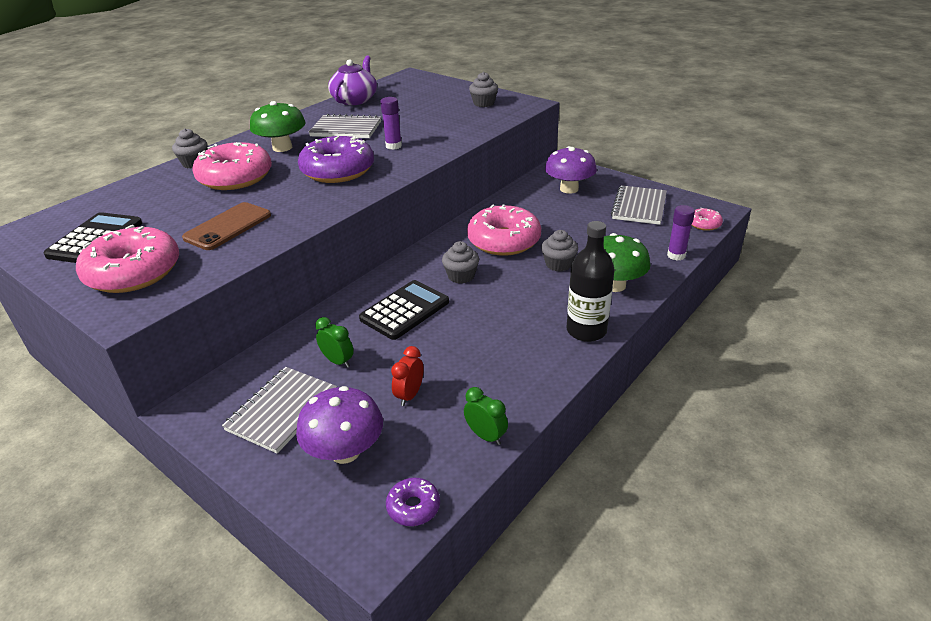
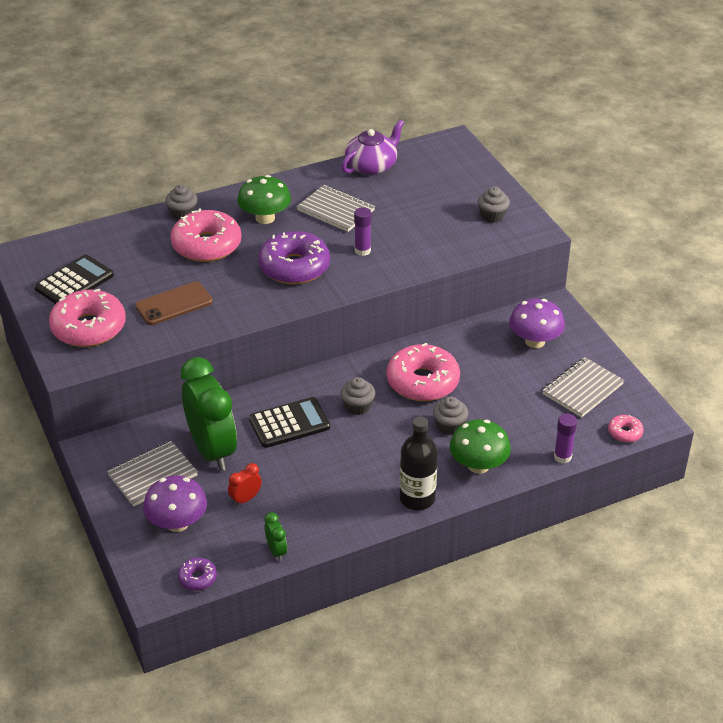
camera: 25 degrees right, 5 degrees up
(338, 361) = (212, 450): green clock -> green clock, size x2.47

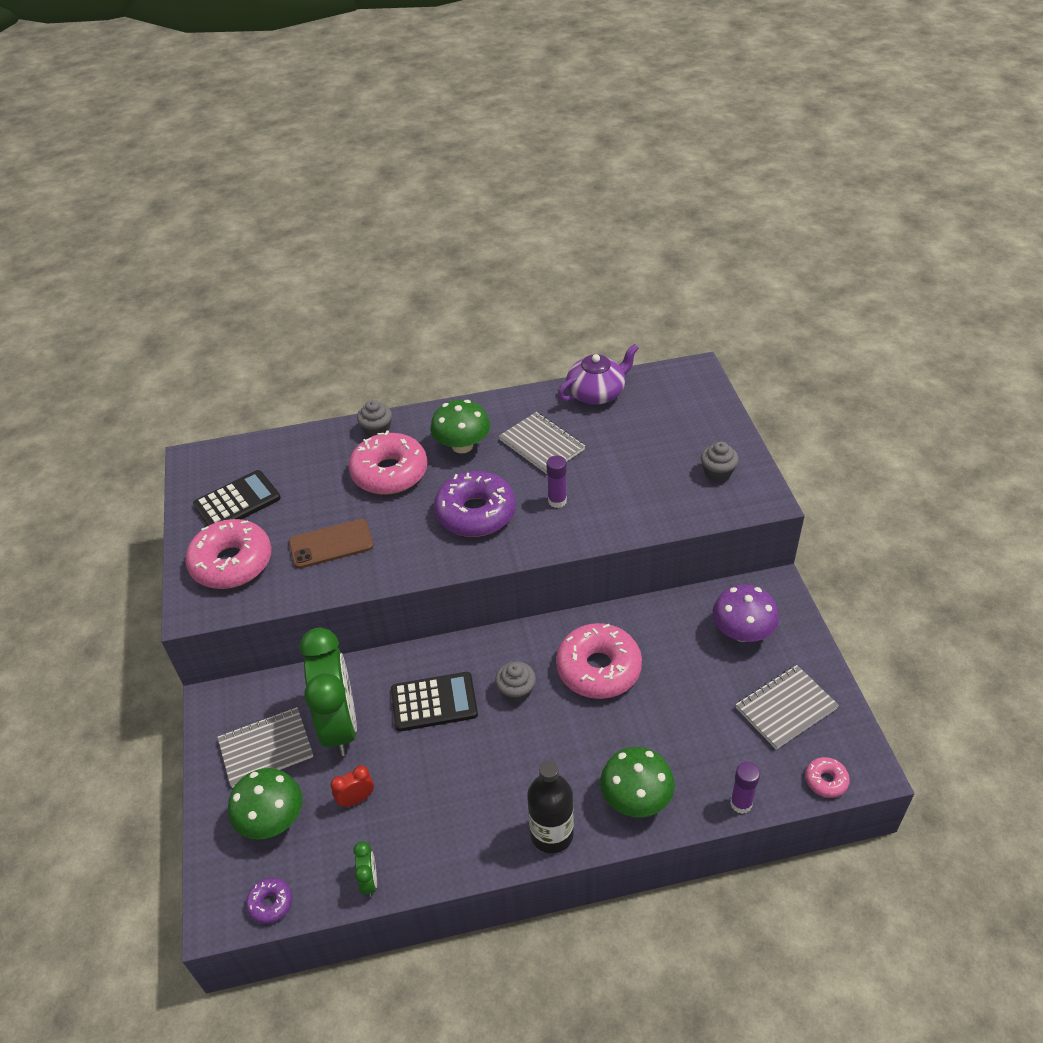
camera: 15 degrees right, 5 degrees up
(177, 523) = (272, 819): purple mushroom -> green mushroom
(449, 426) = (615, 735): grey cupcake -> none

